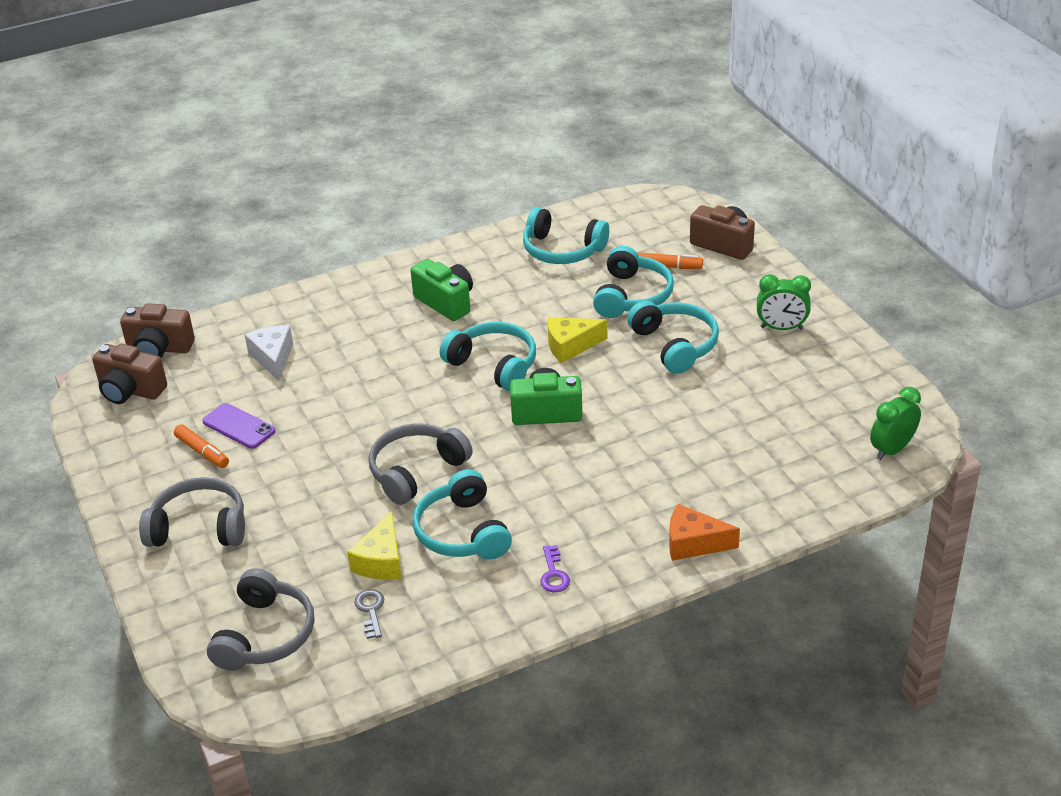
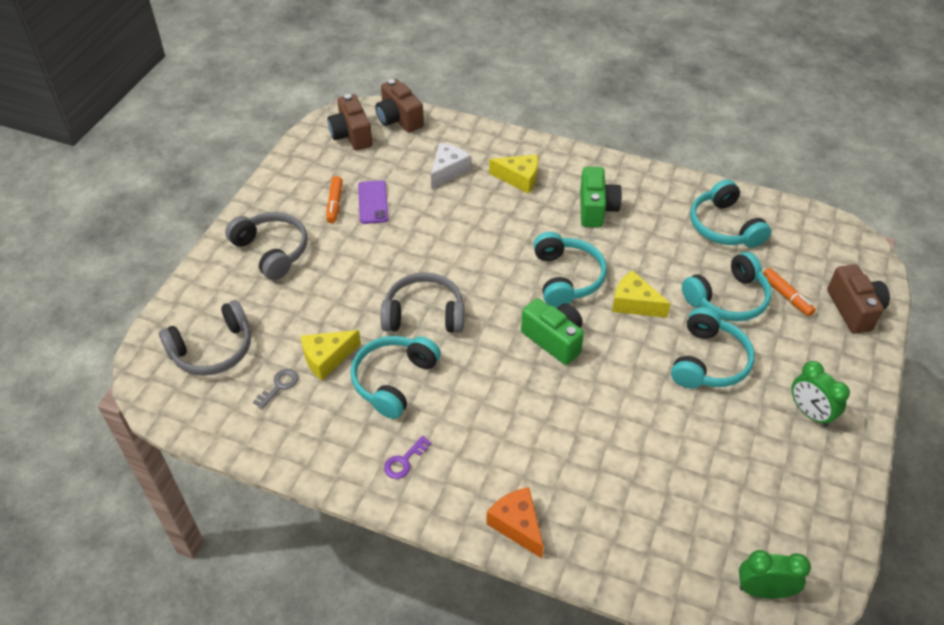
camera: 45 degrees right, 10 degrees up
(347, 322) = (519, 179): none -> yellow cheese

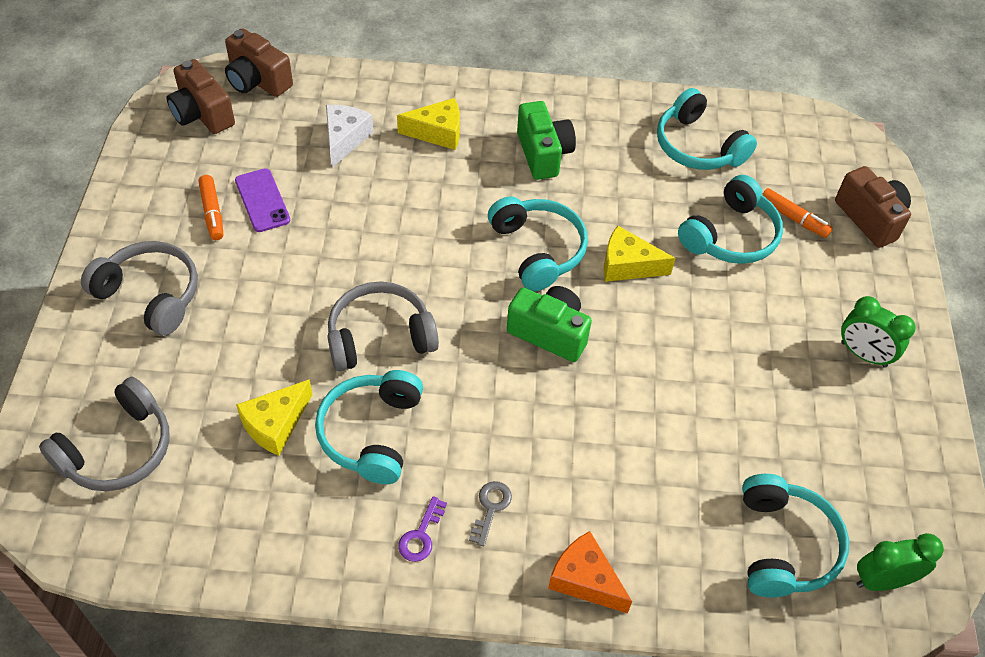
camera: 20 degrees left, 5 degrees up
(279, 386) = (225, 477): grey key -> grey key (491, 508)
(708, 361) = (734, 318): turquoise headphones -> turquoise headphones (784, 545)

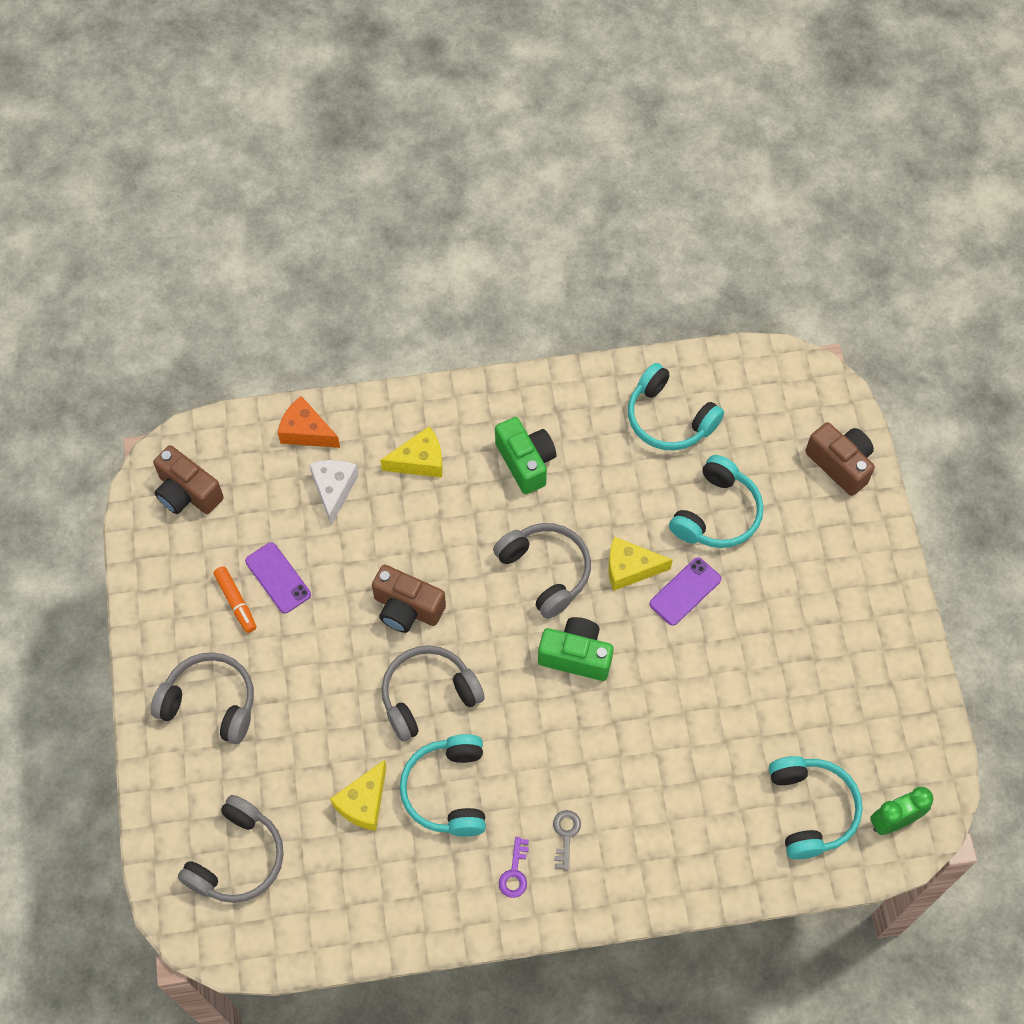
camera: 10 degrees left, 10 degrees up
(257, 81) = (228, 440): brown camera -> brown camera (407, 608)
(538, 250) = (545, 571): turquoise headphones -> grey headphones
(585, 580) = (656, 879): orange cheese -> orange cheese (306, 431)
(682, 298) = (685, 591): none -> purple phone
(793, 218) = (770, 480): orange marker -> none
(863, 354) = (852, 612): green clock -> none

